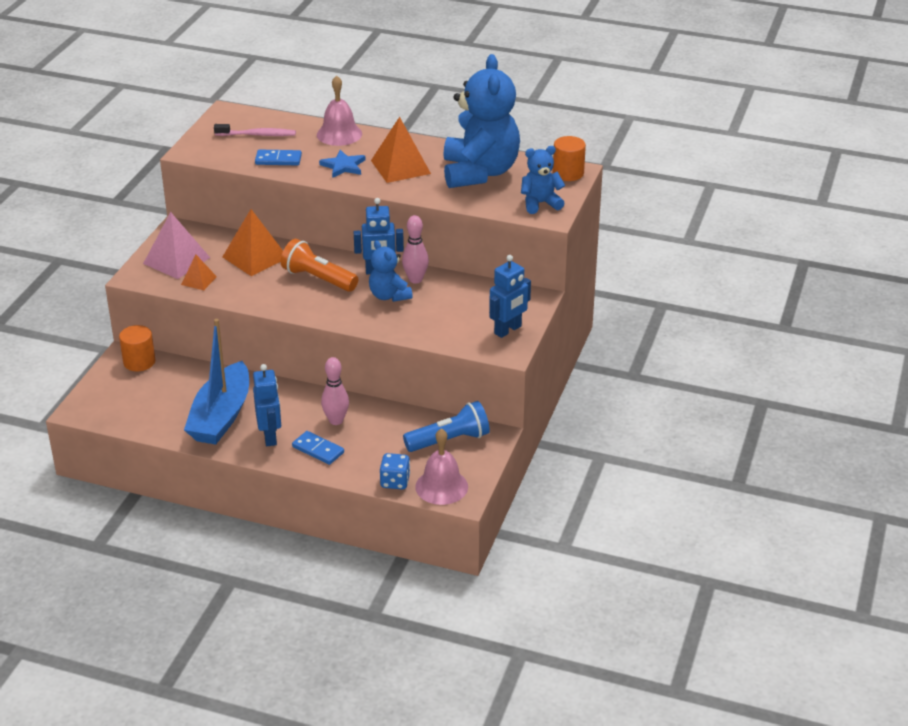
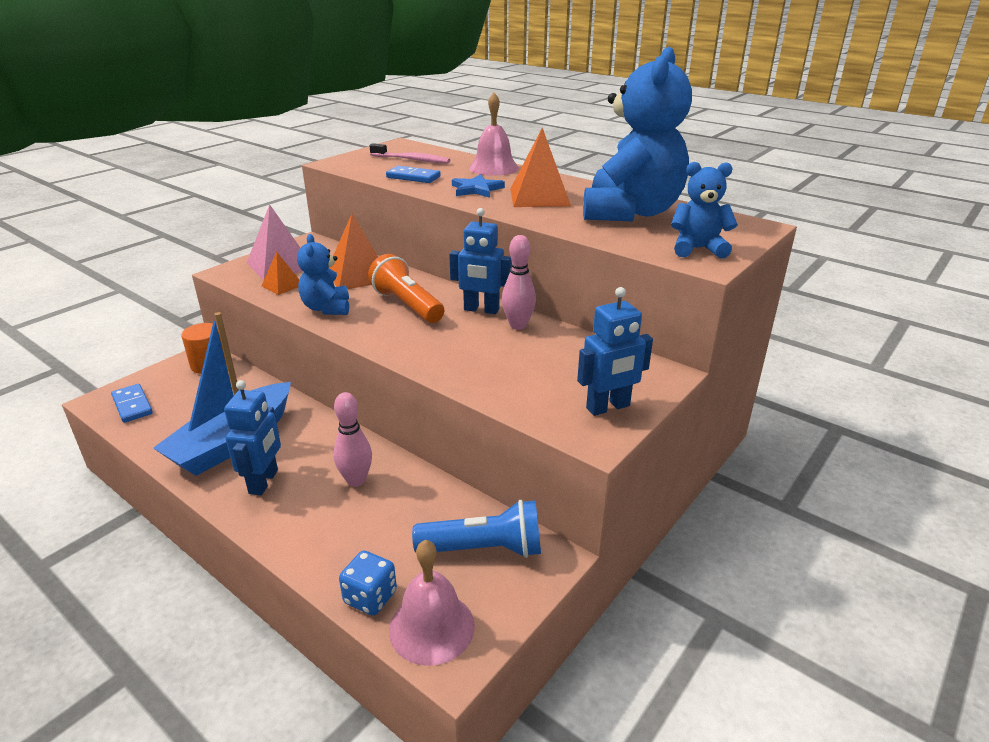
camera: 20 degrees right, 5 degrees down
(318, 450) = (305, 516): blue domino -> blue domino (132, 405)
(389, 296) = (475, 336): blue teddy bear -> blue teddy bear (327, 308)
(568, 173) = (746, 227): orange cylinder -> none

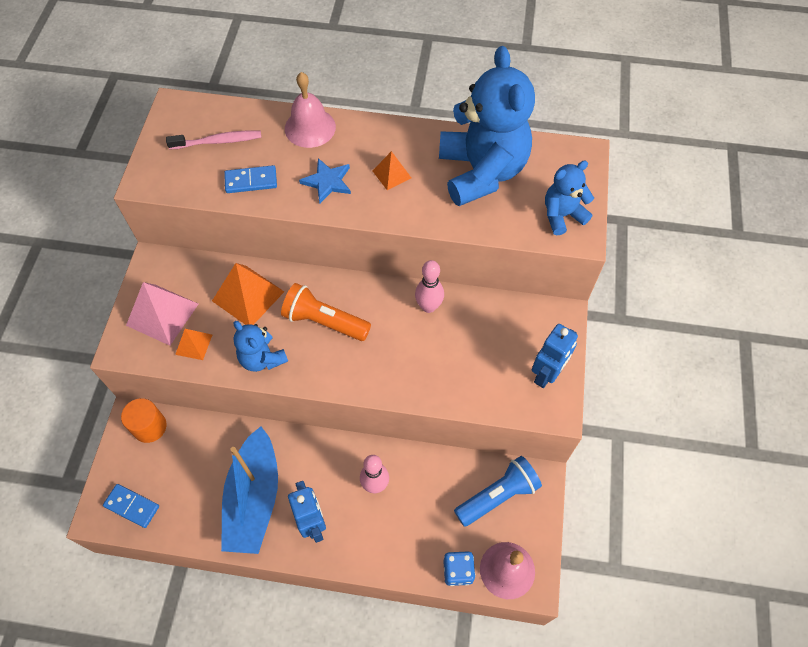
camera: 30 degrees left, 30 degrees up
(481, 310) = (387, 299): blue robot -> none
(539, 197) = (391, 174): orange pyramid -> orange pyramid, size x0.55

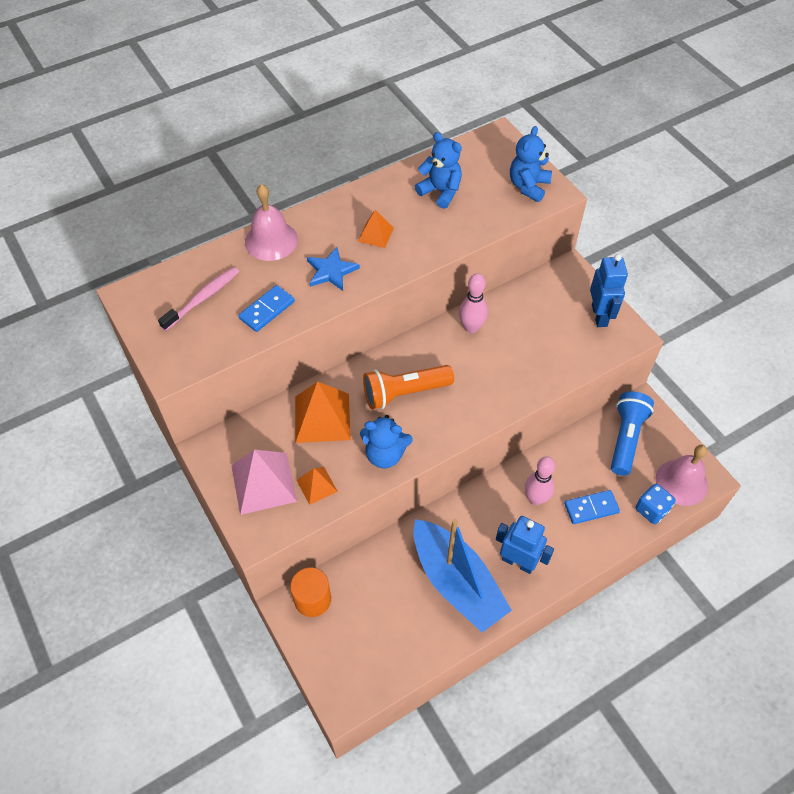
camera: 40 degrees left, 5 degrees down
(132, 506) = (364, 670): blue domino -> blue domino (591, 508)
(481, 172) = (440, 191): blue teddy bear -> blue teddy bear, size x0.50

